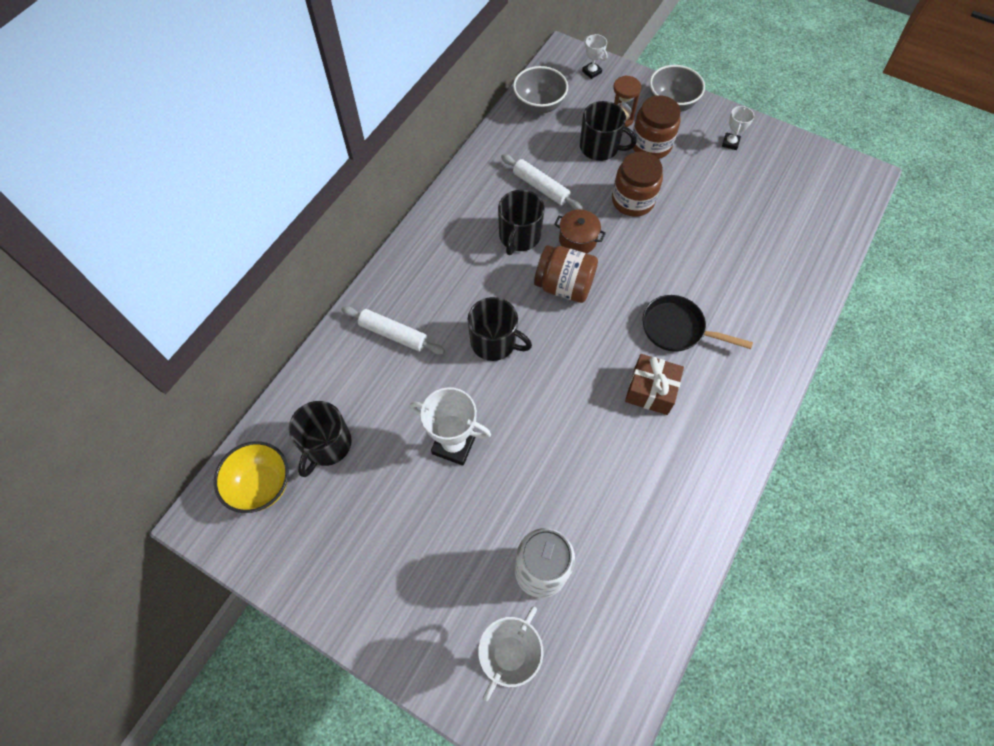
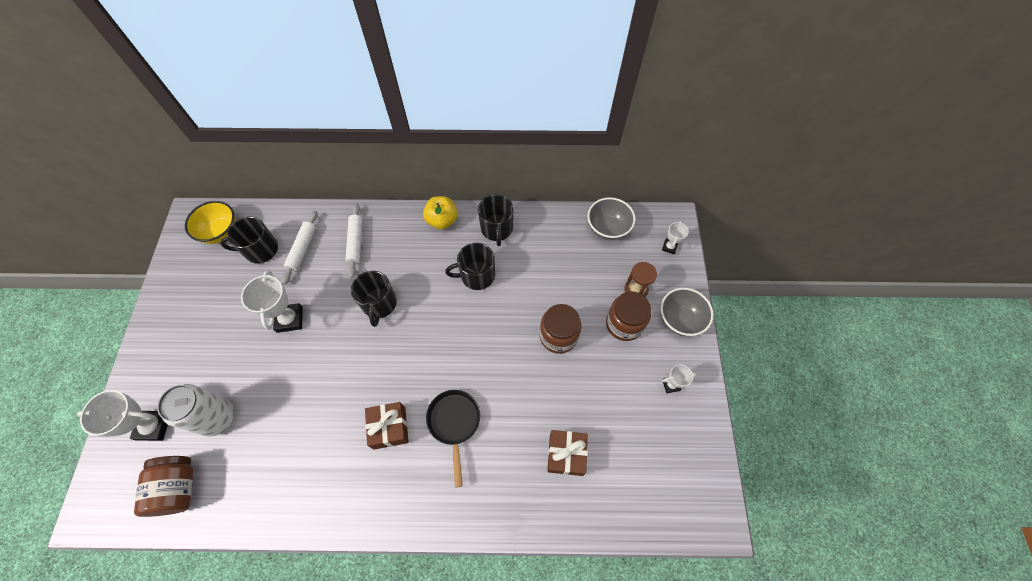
camera: 60 degrees right, 0 degrees up
(426, 237) = (442, 220): none -> yellow apple
(540, 187) = (530, 267): white rolling pin -> white rolling pin (302, 249)
(564, 286) = (450, 325): brown jar -> brown jar (178, 488)
(577, 240) = (497, 315): brown pot -> none
(600, 147) = (595, 289): black mug -> black mug (497, 229)
(756, 251) = (566, 454): none -> brown gift

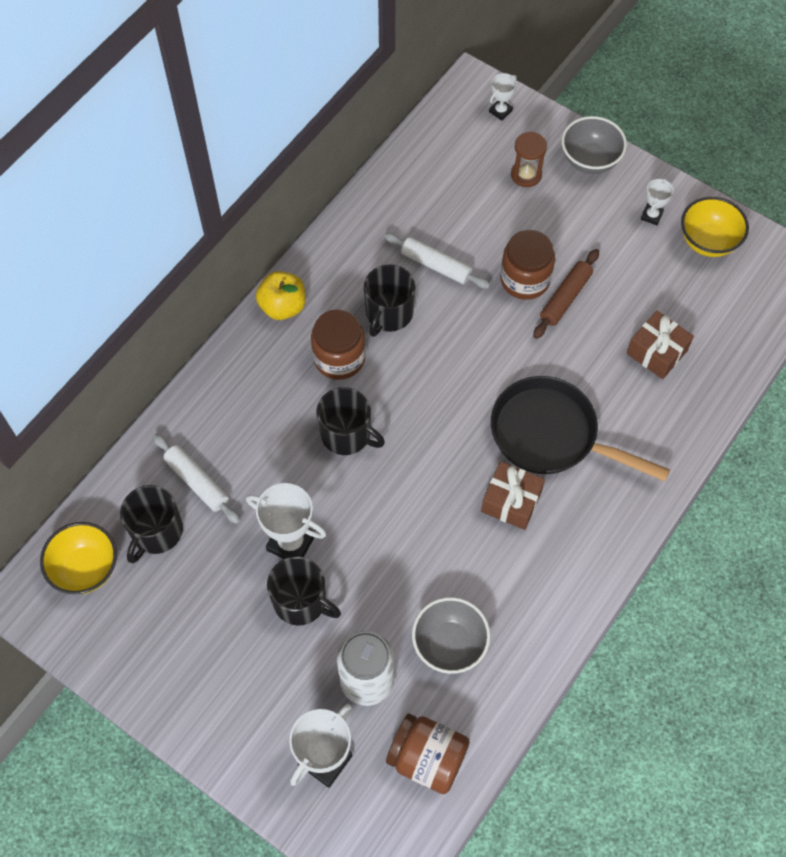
camera: 55 degrees left, 0 degrees up
(356, 242) = (237, 416): white rolling pin -> white rolling pin (436, 265)
(454, 423) = (551, 435): black pan -> black pan, size x1.52
(497, 229) = (342, 257): black mug -> black mug (301, 601)
(563, 369) = (565, 298): none -> brown rolling pin
(607, 229) = (432, 151): grey bowl -> grey bowl (449, 644)
(624, 324) = (557, 211): brown jar -> brown jar (339, 358)
(669, 247) = (500, 111): white trophy -> white trophy turned 75 degrees clockwise
(682, 436) = (708, 241): none -> yellow bowl

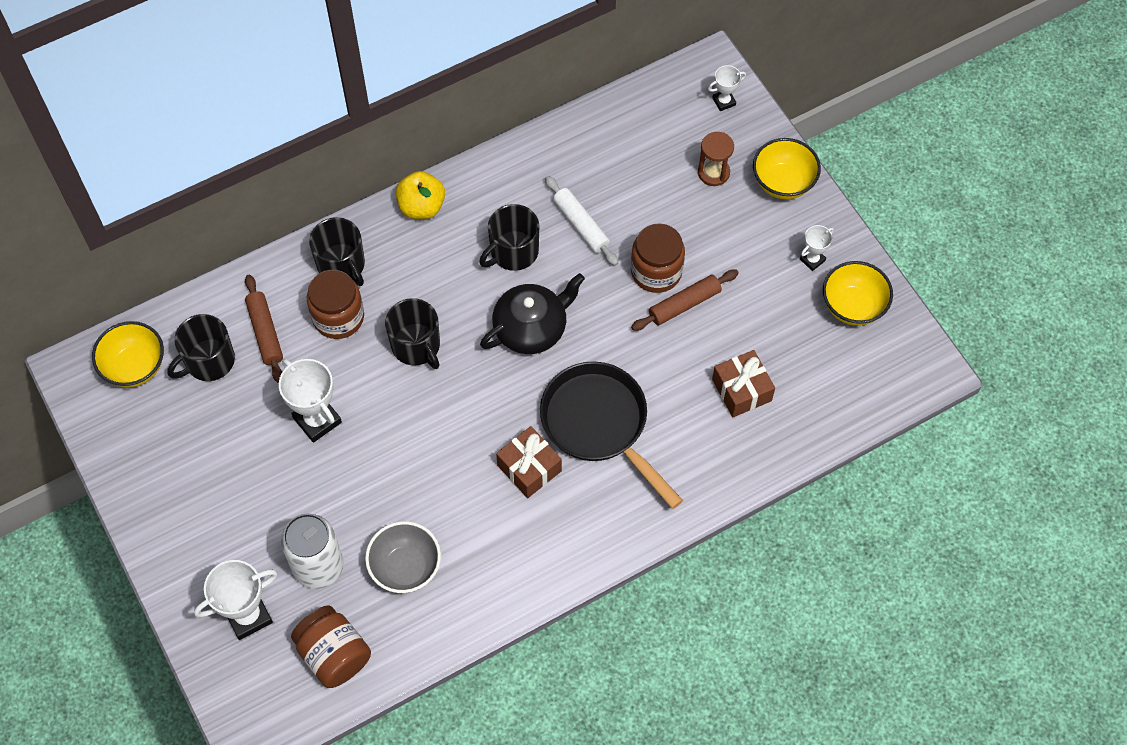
camera: 25 degrees right, 0 degrees up
(197, 482) = (265, 332): white rolling pin -> brown rolling pin
(301, 601) = (299, 474): black mug -> black mug (342, 265)
(339, 358) = (446, 274): brown jar -> brown jar (338, 317)
(443, 374) = (531, 328): none -> black teapot
(589, 160) = (783, 183): grey bowl -> yellow bowl

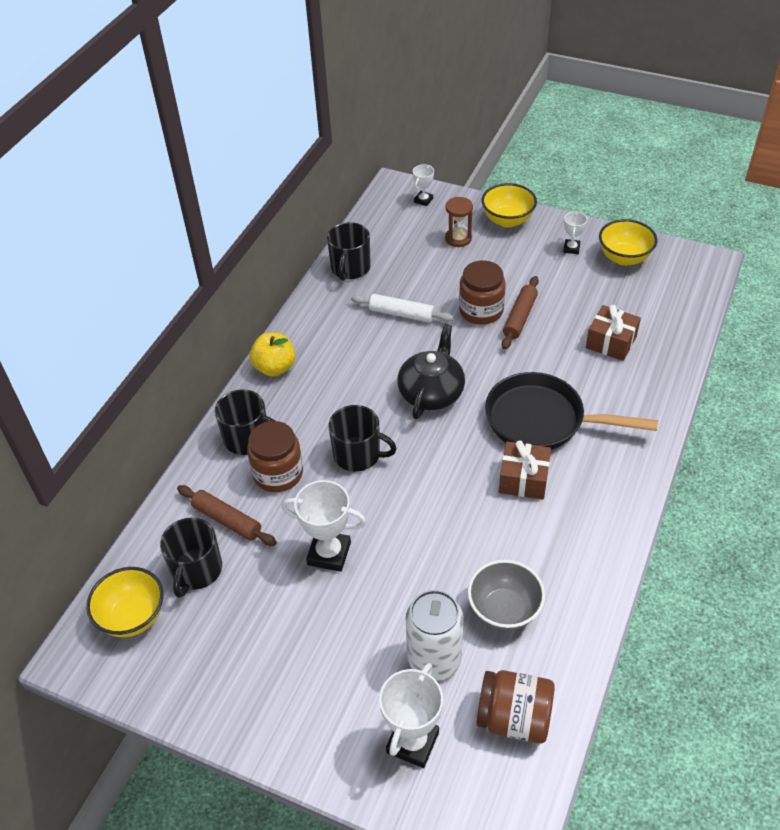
camera: 35 degrees left, 15 degrees down
(513, 252) = (370, 356): black mug -> black mug (350, 268)

